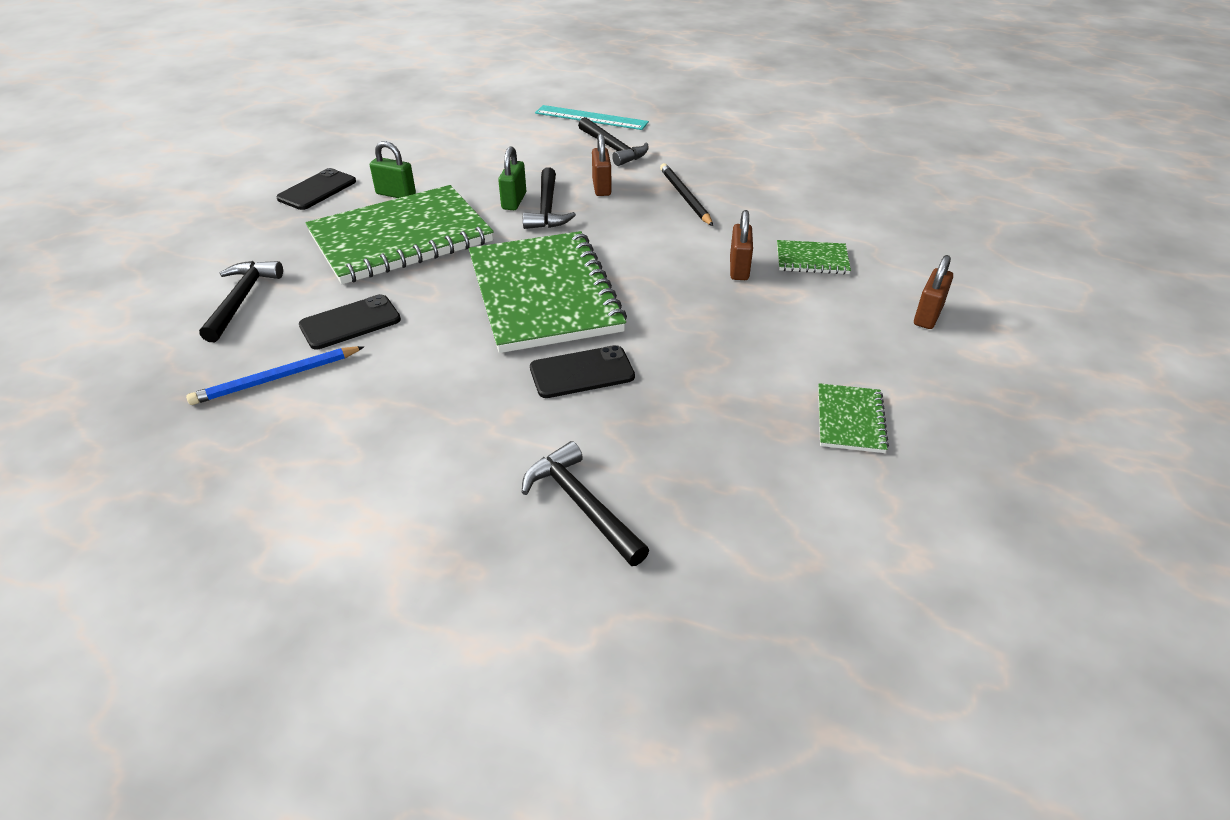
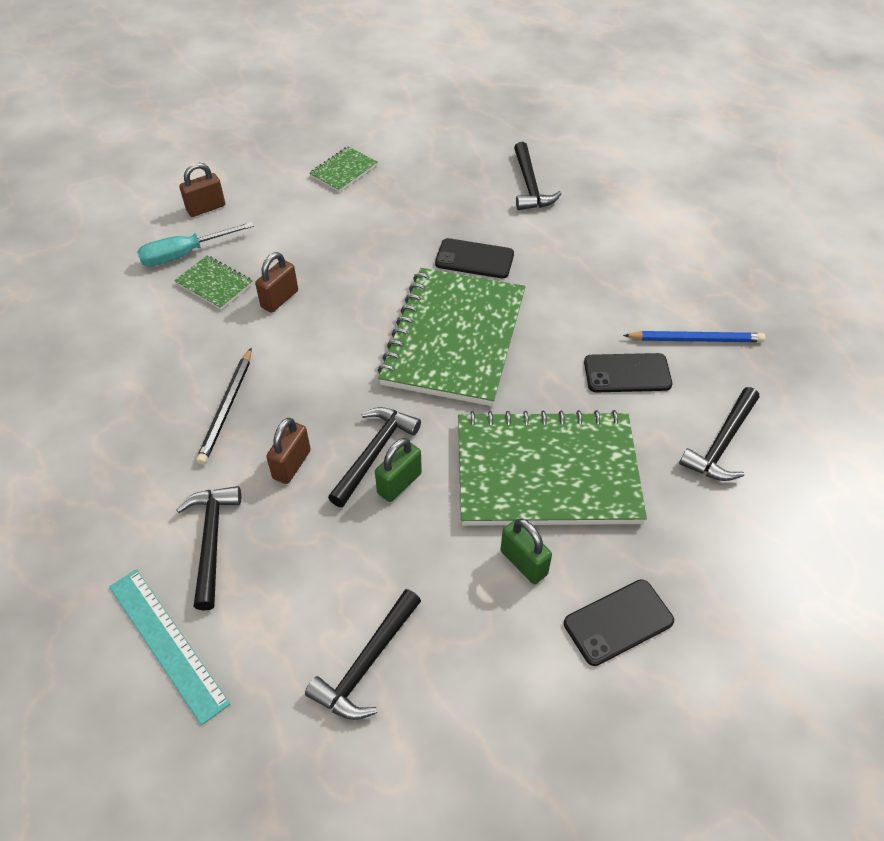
camera: 150 degrees left, 10 degrees up
(472, 139) = (366, 664): none -> black hammer
(875, 271) = (185, 254): none -> turquoise screwdriver

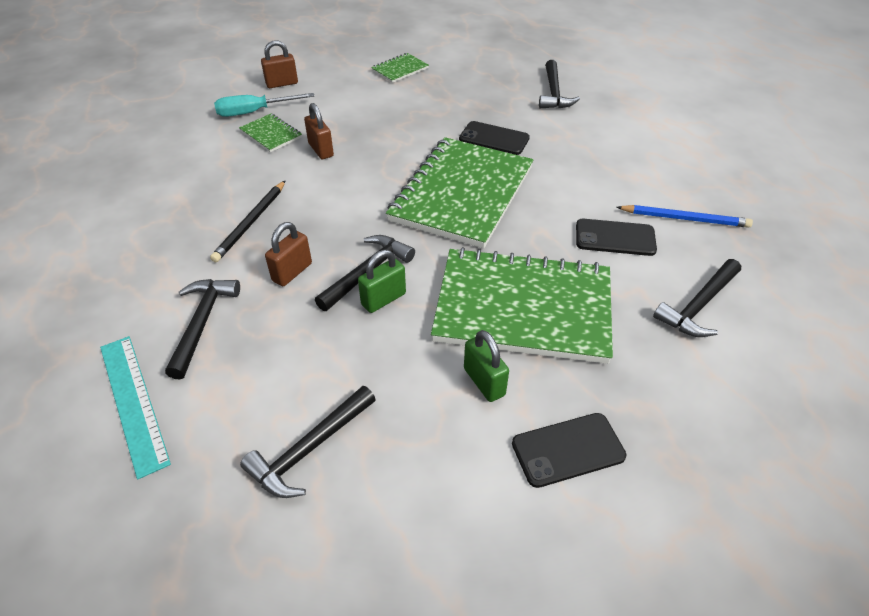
camera: 10 degrees right, 5 degrees down
(279, 299) = (321, 150): brown padlock -> brown padlock turned 75 degrees counterclockwise

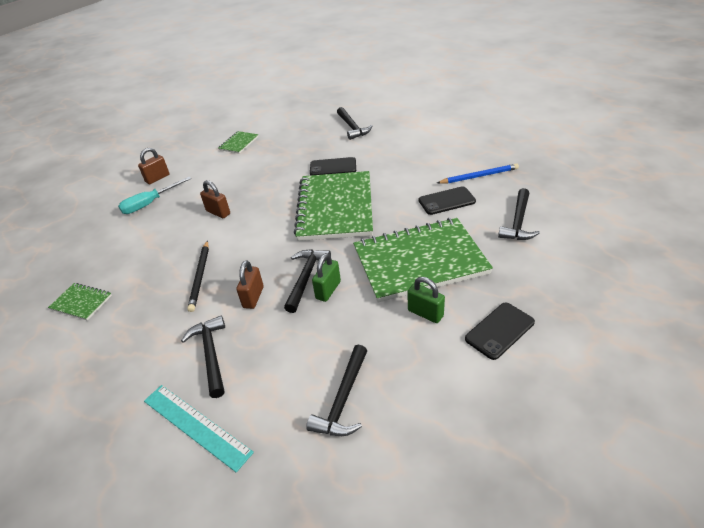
camera: 20 degrees left, 5 degrees down
(271, 134) = (173, 214): green notebook -> green notebook (81, 302)

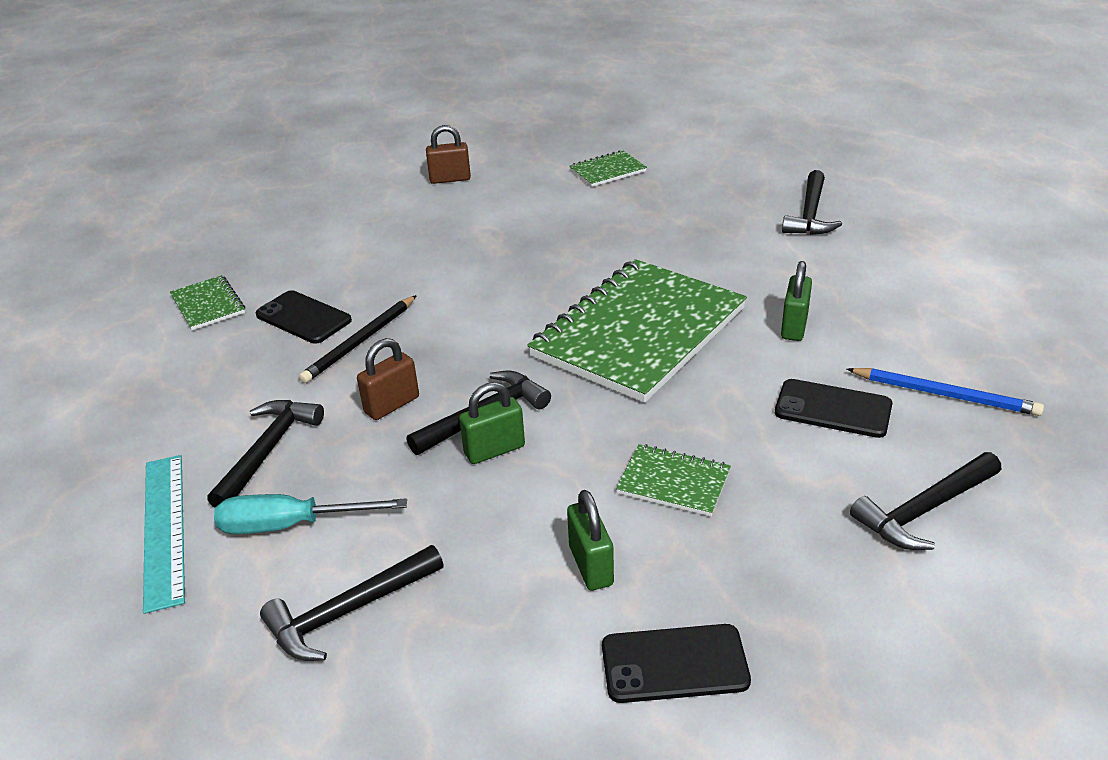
camera: 35 degrees right, 5 degrees down
(150, 204) = (405, 211): turquoise screwdriver -> turquoise screwdriver (291, 525)
(218, 212) = (473, 263): brown padlock -> none
(333, 167) = (705, 267): black phone -> black phone (303, 318)
(396, 176) = (794, 327): none -> green padlock
(419, 261) = (673, 482): green notebook -> green notebook, size x0.43

